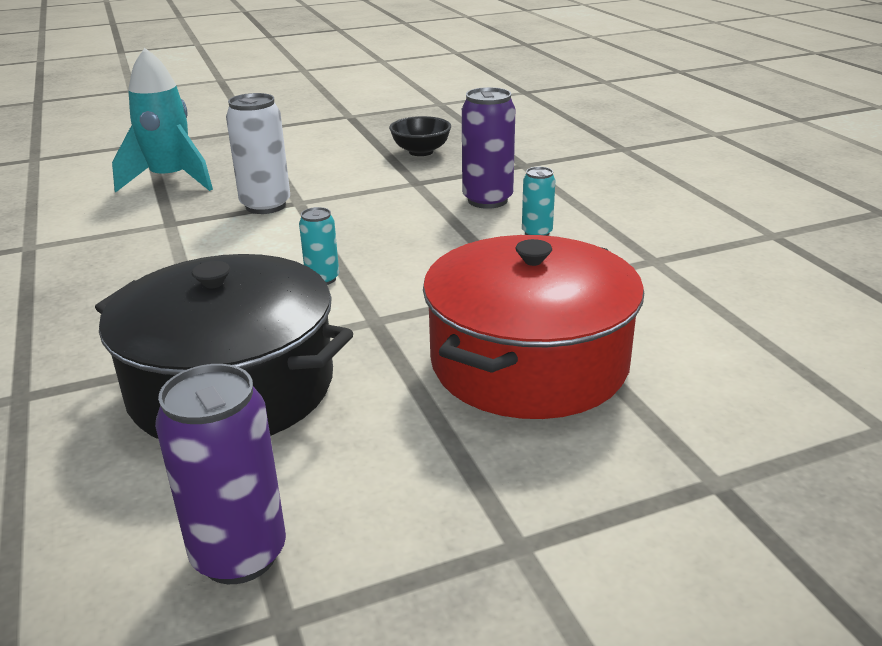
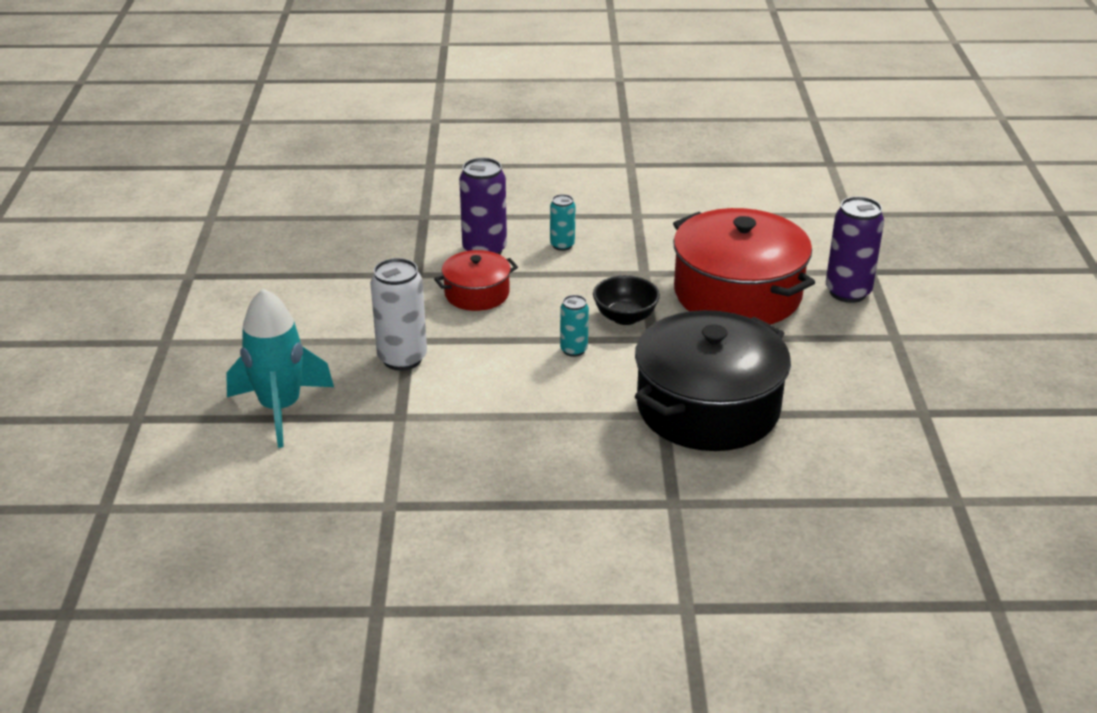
camera: 70 degrees left, 5 degrees up
(239, 555) = (873, 421): purple can -> purple can (848, 292)
(401, 213) = (477, 293): none -> red pot
(421, 152) = (342, 256): black bowl -> black bowl (625, 317)

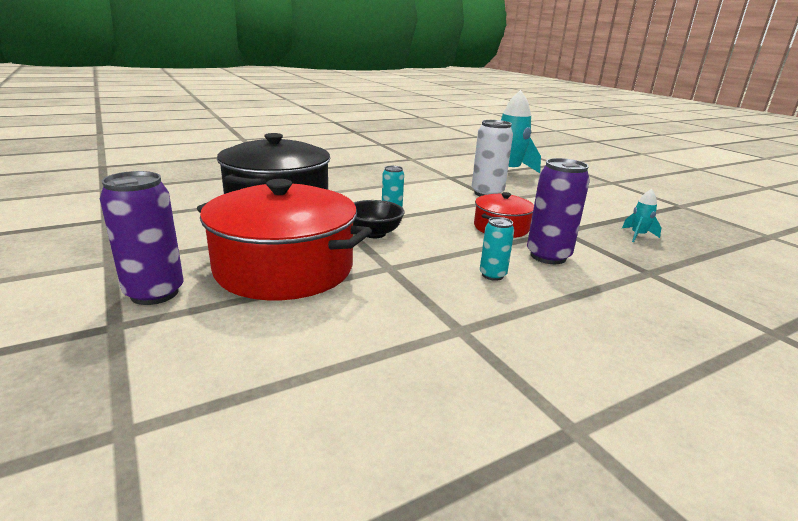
camera: 150 degrees right, 10 degrees down
(348, 250) = (638, 235): none -> turquoise rocket

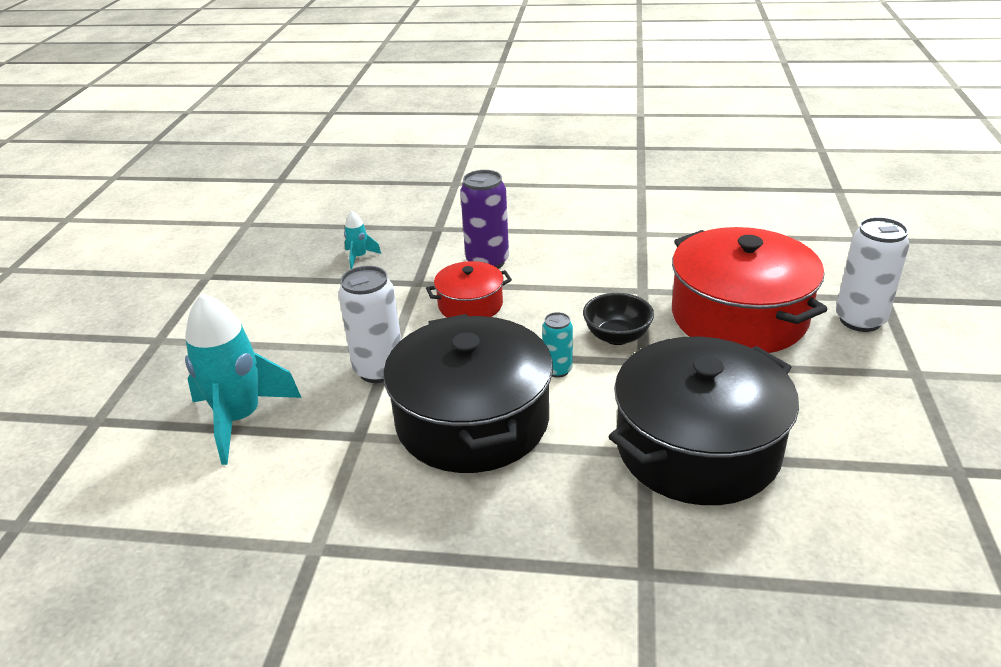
camera: 140 degrees left, 10 degrees up
(154, 293) = (860, 320): purple can -> white can
(407, 188) = (472, 420): none -> black pot
(492, 275) = (564, 260): turquoise can -> none

